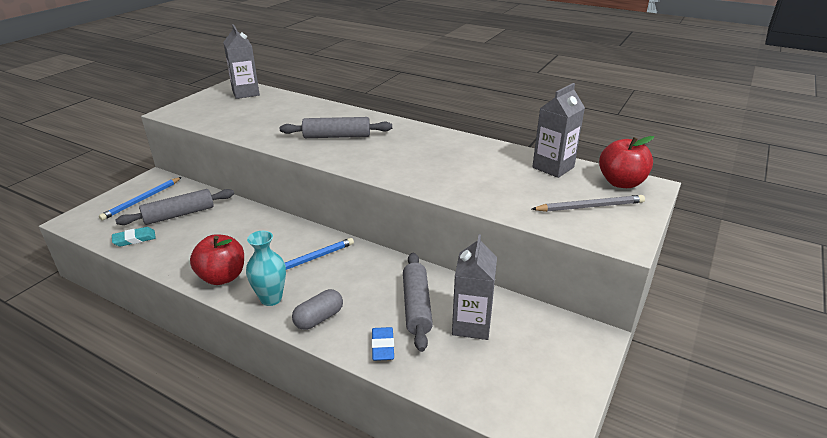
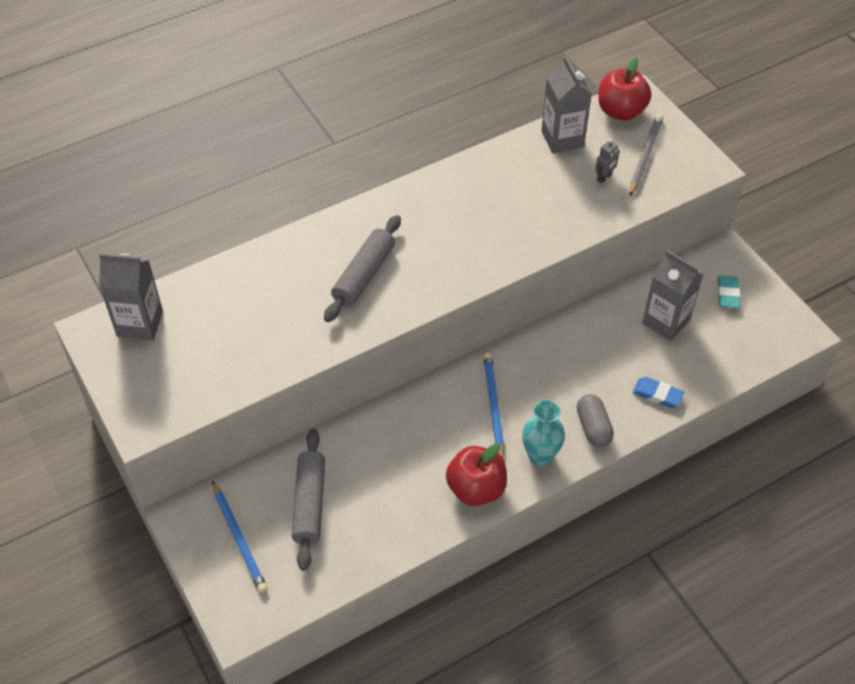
camera: 60 degrees left, 20 degrees up
(134, 239) = (338, 561): turquoise eraser -> turquoise eraser (727, 294)
(416, 306) = (619, 348): grey rolling pin -> none
(538, 195) = (604, 177): none -> grey robot

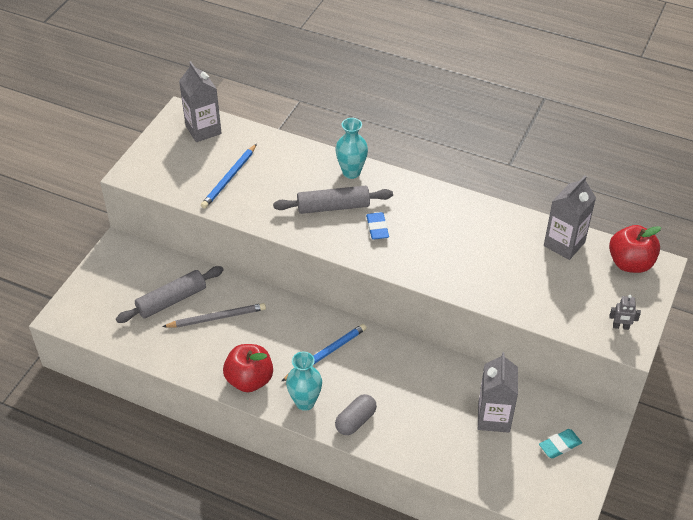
camera: 55 degrees right, 5 degrees down
(239, 539) = (121, 282): blue pencil -> blue pencil (229, 178)
(329, 235) = (351, 172): none -> turquoise vase
(604, 177) = (551, 286): grey robot -> grey robot (620, 327)
(645, 155) = (599, 299): grey pencil -> grey pencil (217, 317)
(657, 394) = (419, 446): blue eraser -> blue eraser (377, 228)

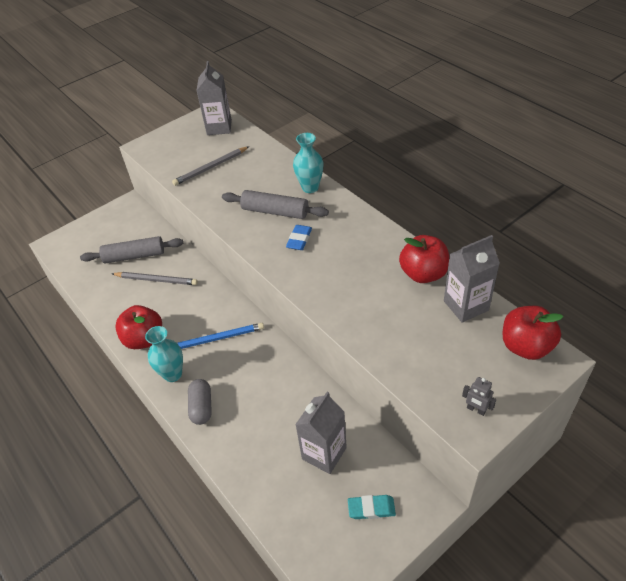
camera: 30 degrees right, 0 degrees up
(229, 178) = (210, 168): blue pencil -> grey pencil
(355, 421) = (201, 407): grey capsule -> grey capsule turned 75 degrees counterclockwise
(512, 227) = (423, 274): none -> red apple

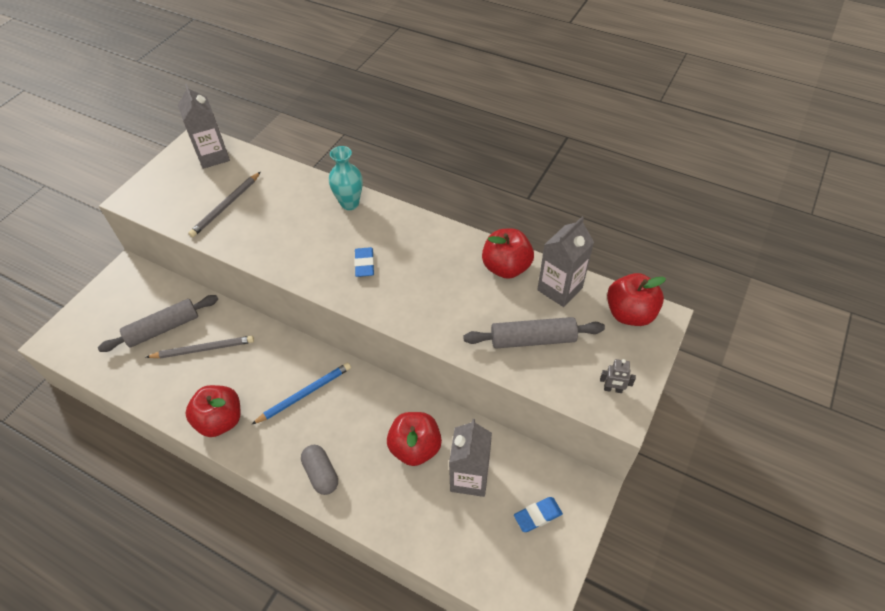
camera: 25 degrees left, 5 degrees up
(173, 374) = (272, 449): turquoise vase -> none
(275, 211) = (324, 239): grey rolling pin -> grey rolling pin (532, 339)
(288, 412) = (415, 448): none -> red apple
(371, 508) = (537, 515): turquoise eraser -> blue eraser

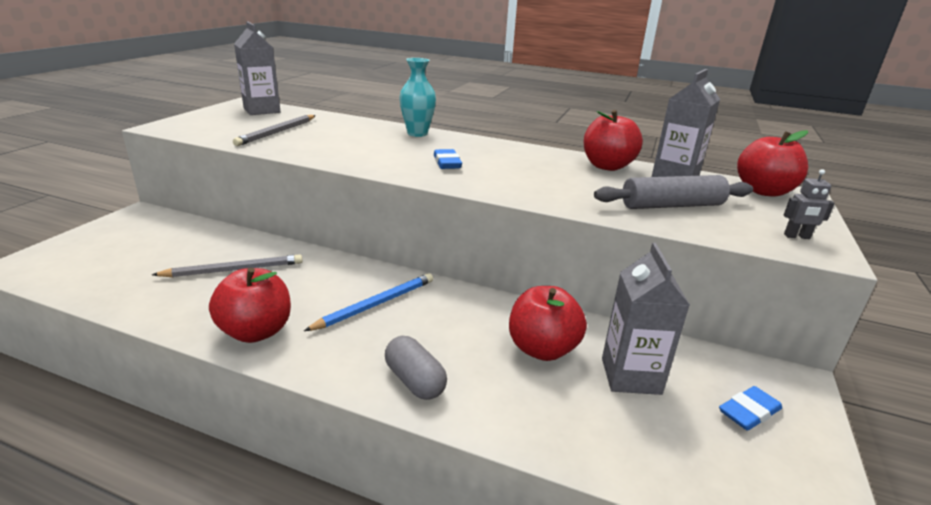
camera: 10 degrees left, 25 degrees down
(163, 328) = (180, 254): grey rolling pin -> none

